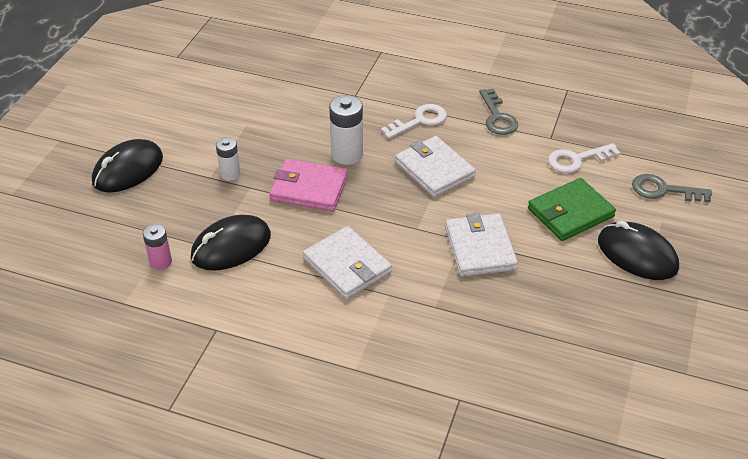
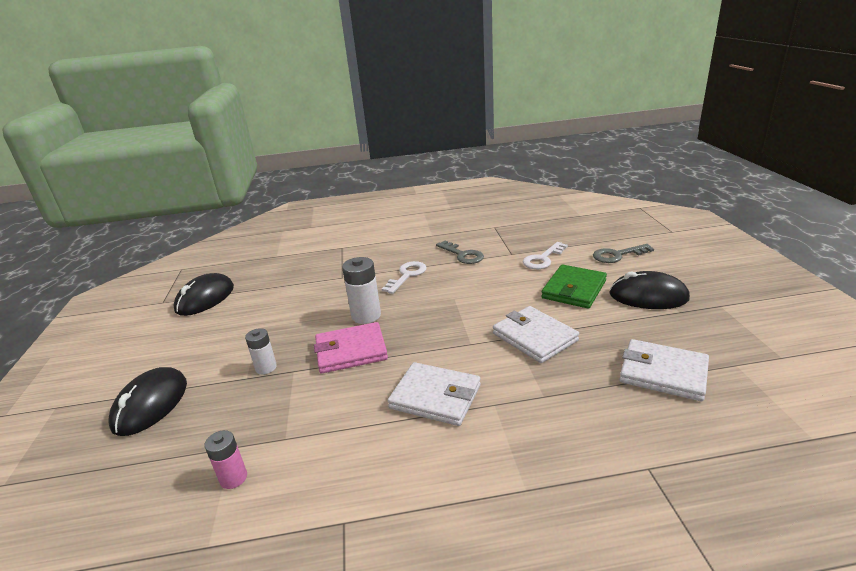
camera: 25 degrees left, 15 degrees down
(231, 246) = (306, 429): black mouse -> black mouse (205, 298)
(434, 169) = (447, 300): white wallet -> white wallet (663, 373)

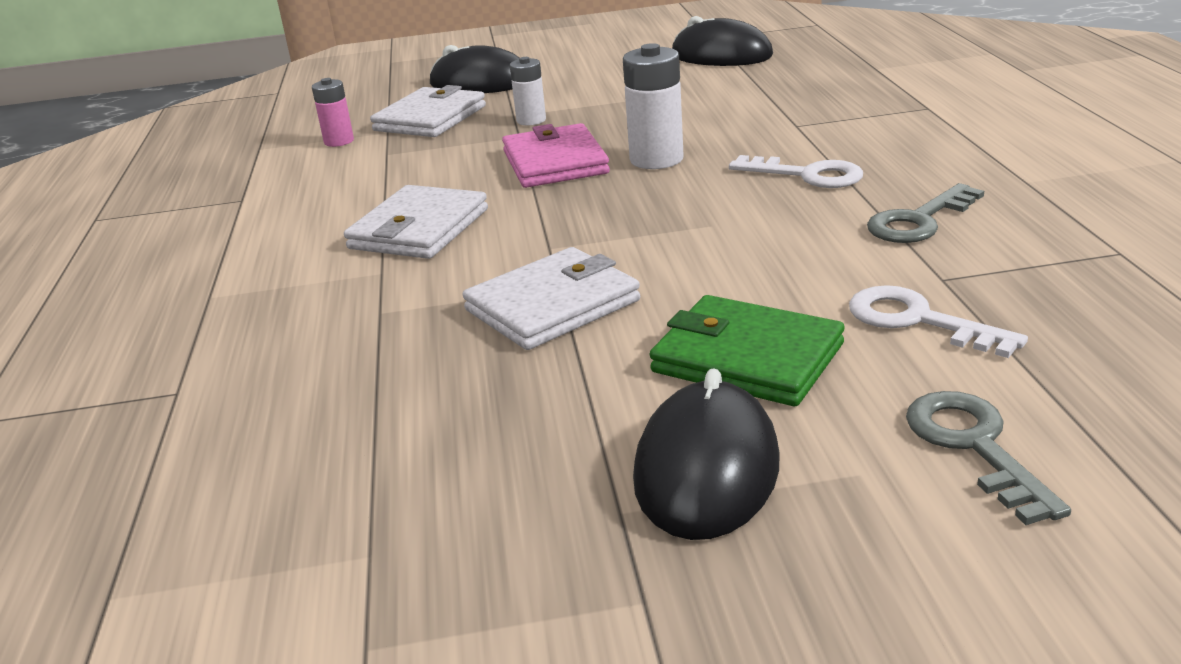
camera: 90 degrees right, 0 degrees up
(663, 373) = (384, 442): white wallet -> white wallet (430, 118)

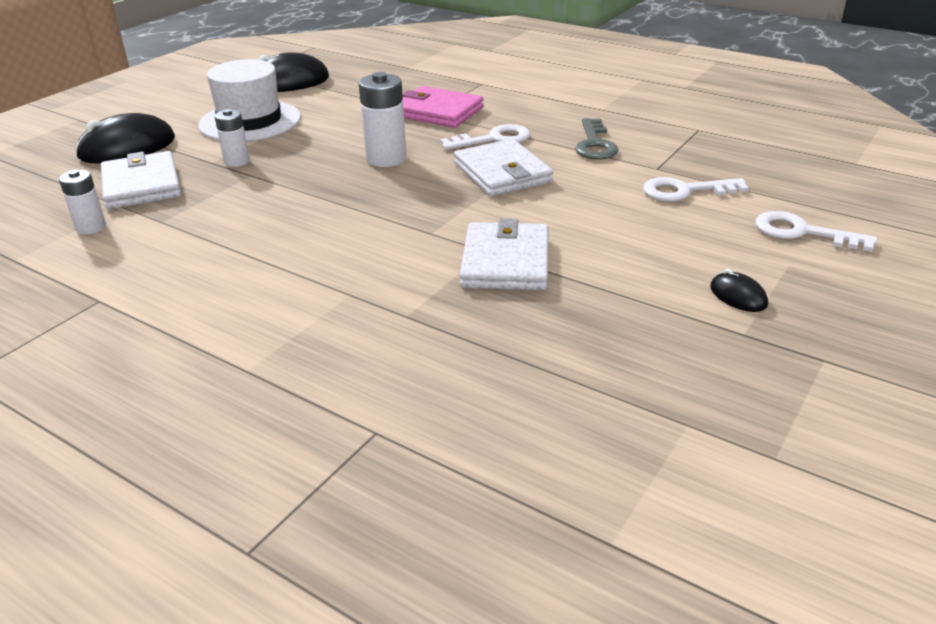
camera: 50 degrees left, 5 degrees up
(339, 141) = (91, 227): pink battery -> white battery
(419, 229) = (315, 258): white wallet -> white wallet (502, 173)
(555, 162) = (319, 182): pink wallet -> pink wallet (438, 112)
(612, 86) = (250, 121): none -> white hat
(707, 469) = (738, 296): black mouse -> black mouse, size x0.48
(747, 358) = (653, 240): green wallet -> none
(975, 446) = (802, 232): grey key -> white key

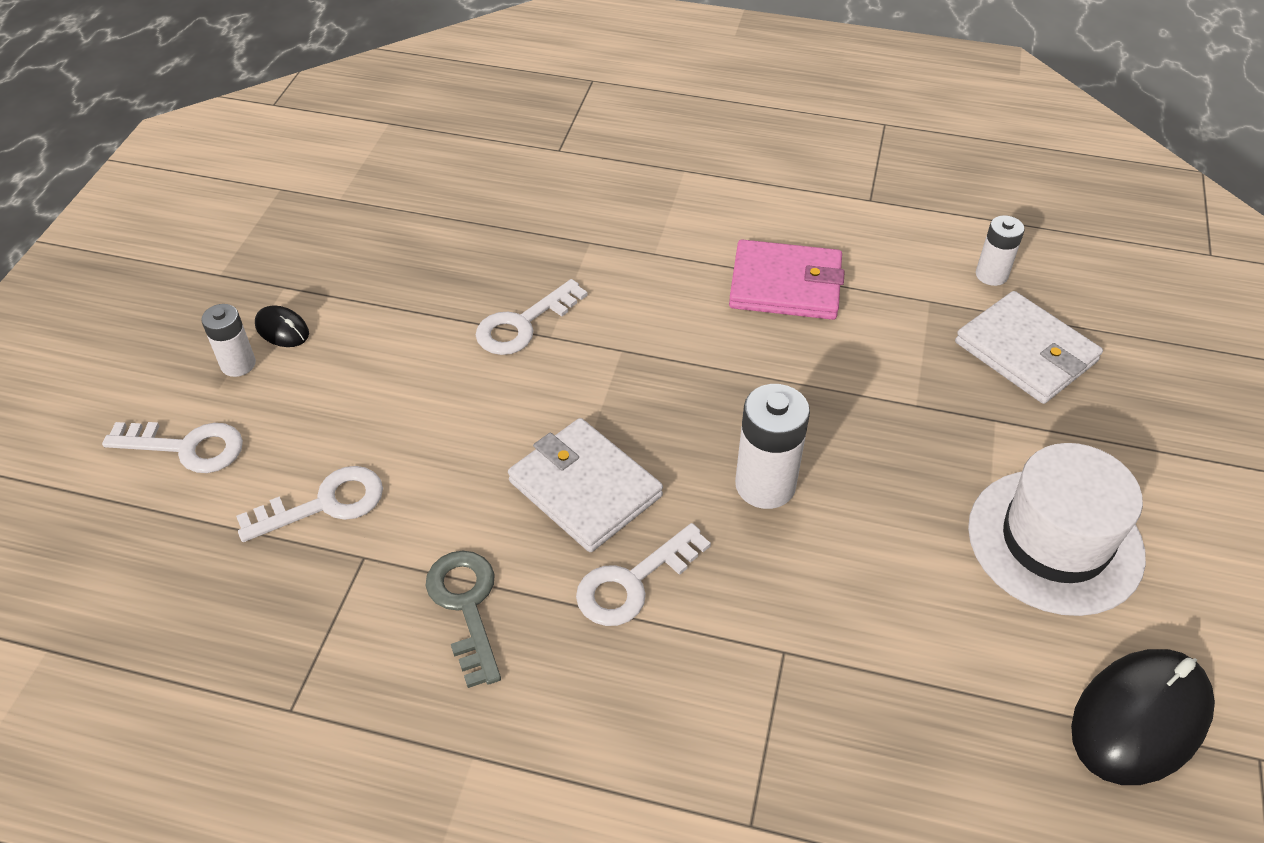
camera: 160 degrees right, 15 degrees up
(127, 147) = (1147, 424): black mouse -> none
(237, 161) = (963, 428): white battery -> white battery (238, 364)
(438, 112) = (771, 659): pink wallet -> pink wallet (785, 285)
(505, 262) = (523, 324): white wallet -> white key

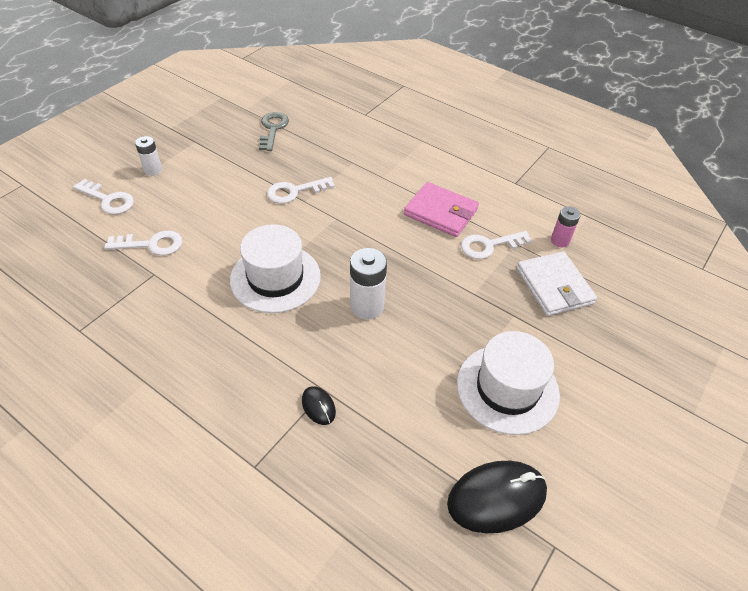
camera: 20 degrees right, 0 degrees up
(282, 329) = (182, 160): black mouse -> black mouse (318, 406)
(466, 606) = (185, 313): grey key -> grey key (273, 129)
(585, 489) = (275, 278): white wallet -> white hat
(633, 582) = (270, 330): white key -> white key (489, 245)
(991, 275) = (560, 240): white battery -> pink battery

